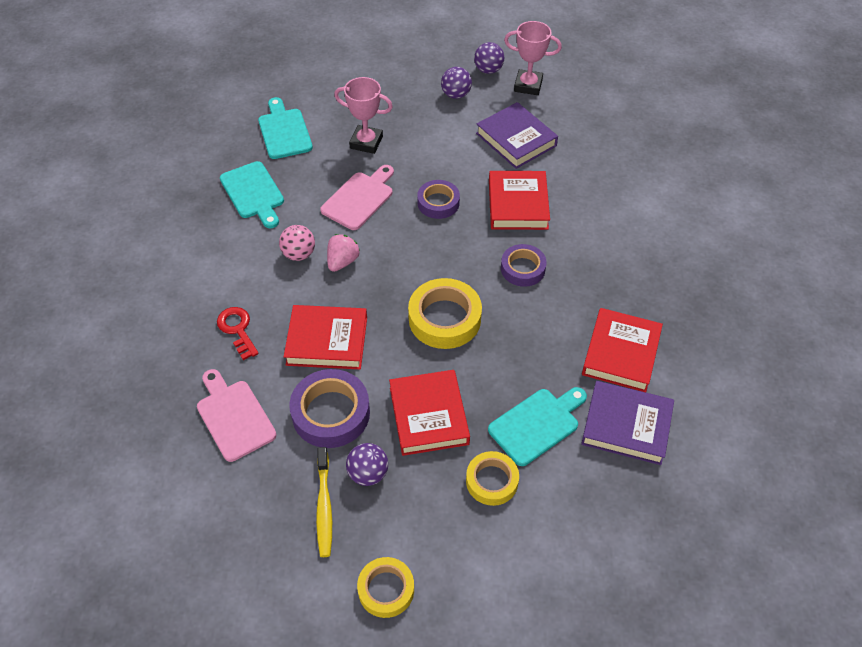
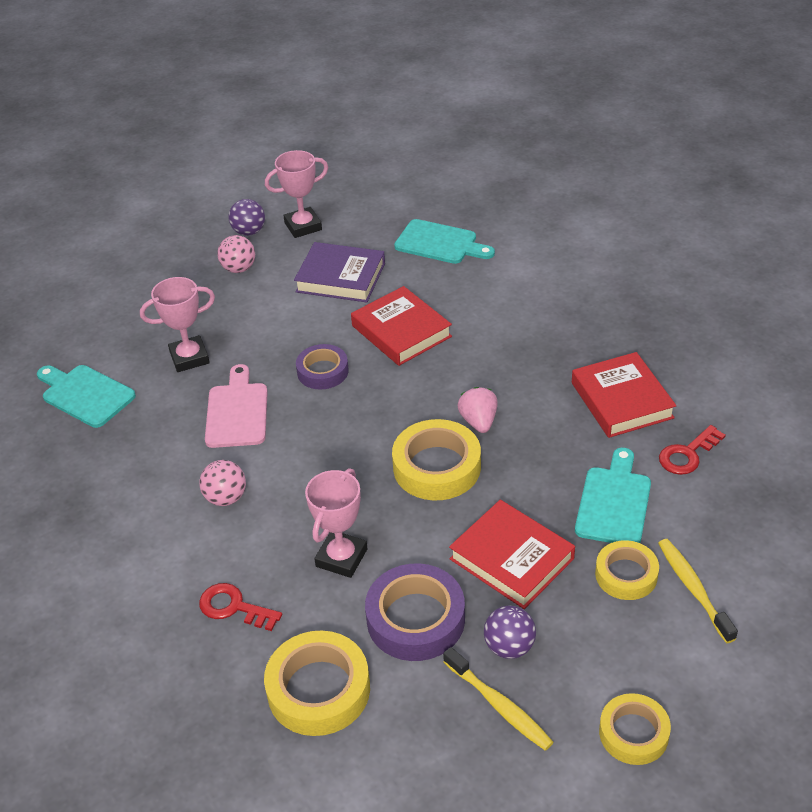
camera: 35 degrees left, 10 degrees down
(234, 417) = (318, 689): pink cutting board -> yellow tape
(253, 193) = (112, 470): turquoise cutting board -> turquoise cutting board (440, 243)
(327, 341) = (341, 558): red book -> pink trophy
(342, 261) = (280, 477): pink strawberry -> pink strawberry (478, 421)
(456, 94) = (239, 269): purple ball -> pink ball
(523, 269) = (463, 382): purple tape -> none
(527, 524) = (693, 589): none -> yellow toothbrush
(626, 426) = (687, 454): purple book -> red key

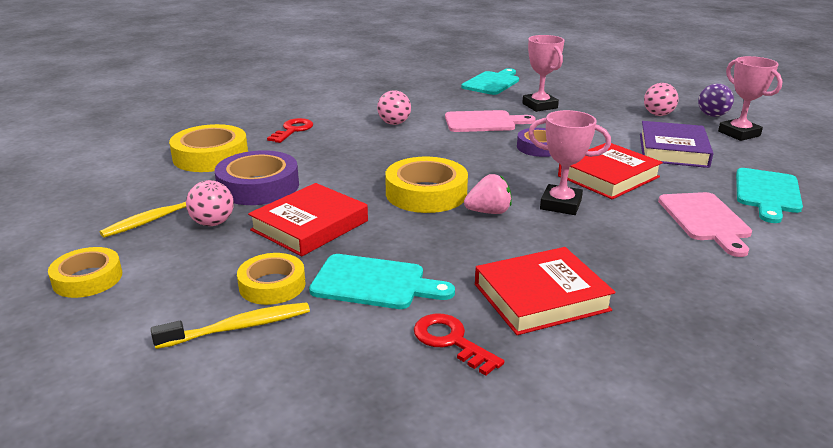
camera: 85 degrees right, 15 degrees down
(341, 558) = (328, 160): pink trophy -> pink trophy (560, 204)
(490, 289) = (705, 220): none -> pink cutting board
(509, 647) = (213, 223): purple ball -> pink ball

